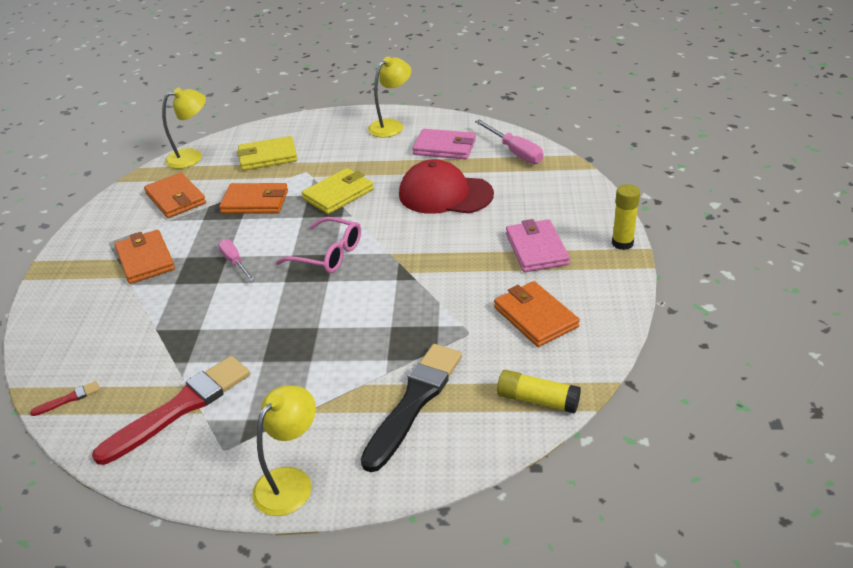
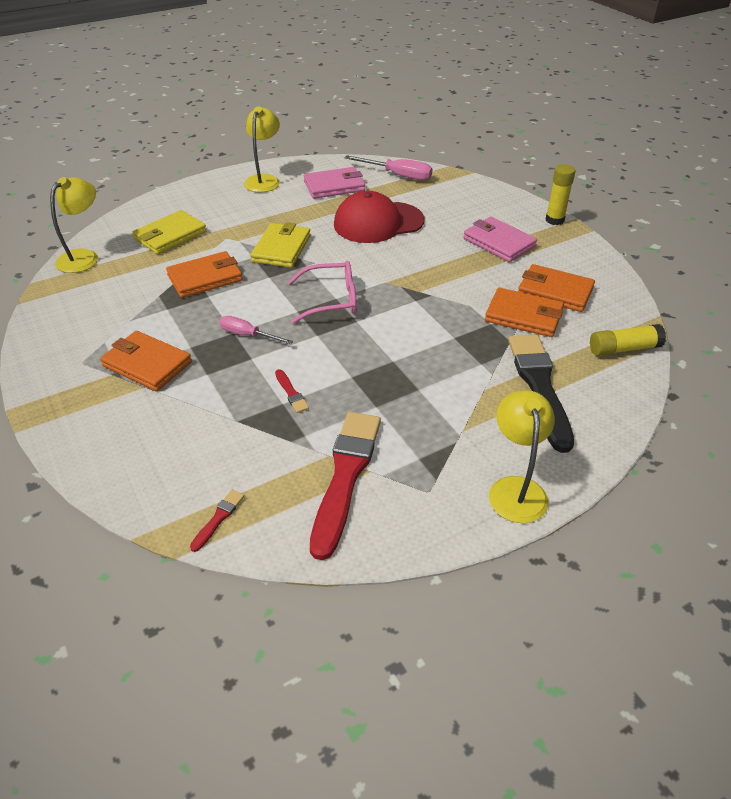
camera: 35 degrees left, 5 degrees up
(176, 198) = (113, 299): orange wallet -> orange wallet (523, 316)
(214, 323) = (291, 393): none -> red brush

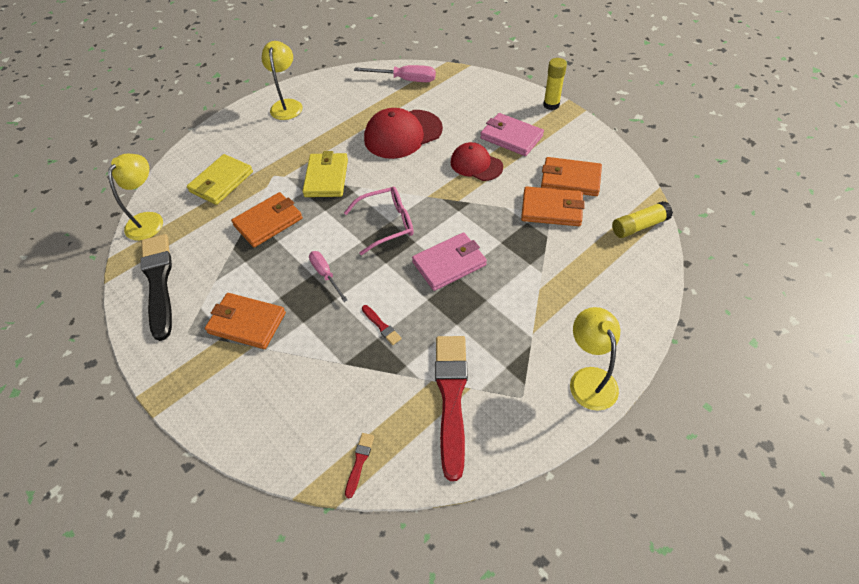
camera: 10 degrees left, 10 degrees up
(248, 335) = (325, 275): pink screwdriver -> pink screwdriver turned 45 degrees clockwise
(334, 186) = (352, 101): pink wallet -> pink wallet (449, 264)
(450, 261) = (476, 164): none -> red cap
(539, 386) = (582, 277): black brush -> black brush (159, 282)

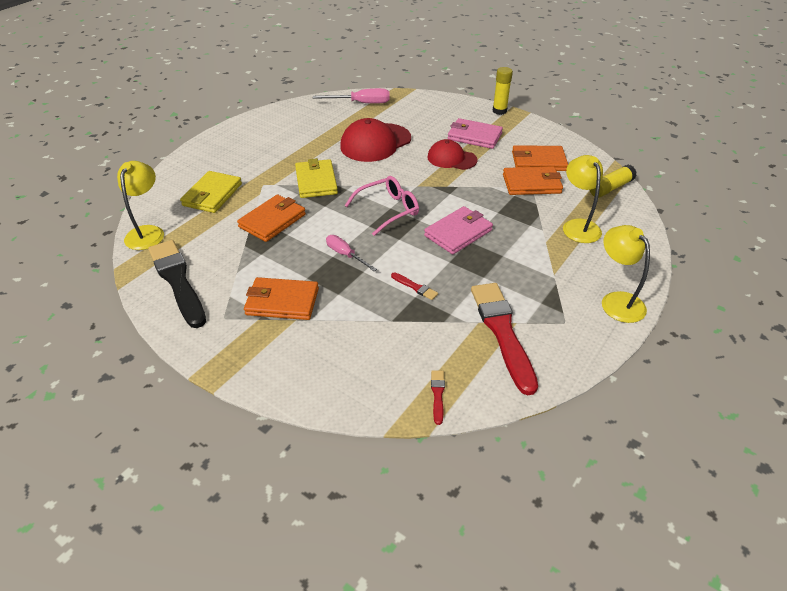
camera: 15 degrees left, 10 degrees down
(287, 105) = (255, 130): yellow lamp -> yellow lamp (578, 226)

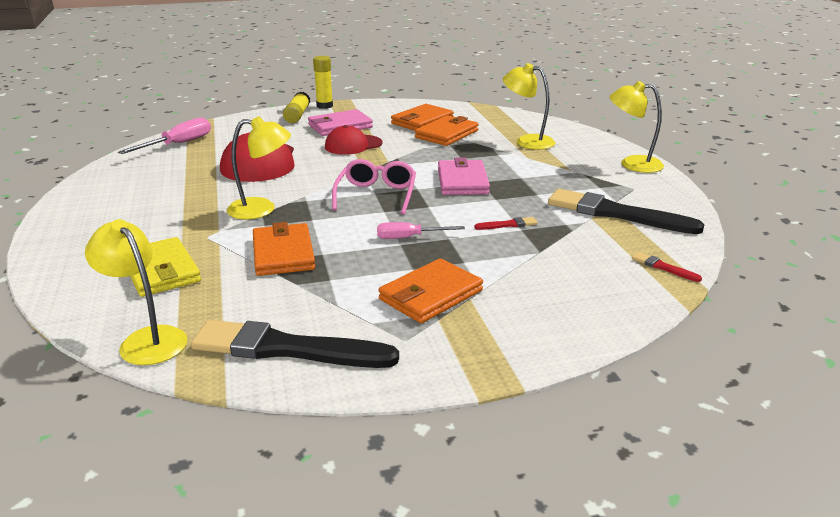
camera: 50 degrees left, 15 degrees down
(316, 181) = (262, 209): yellow wallet -> yellow lamp
(502, 332) = (616, 213): red brush -> black brush
(610, 188) = (500, 116): yellow glue stick -> yellow glue stick (297, 115)

